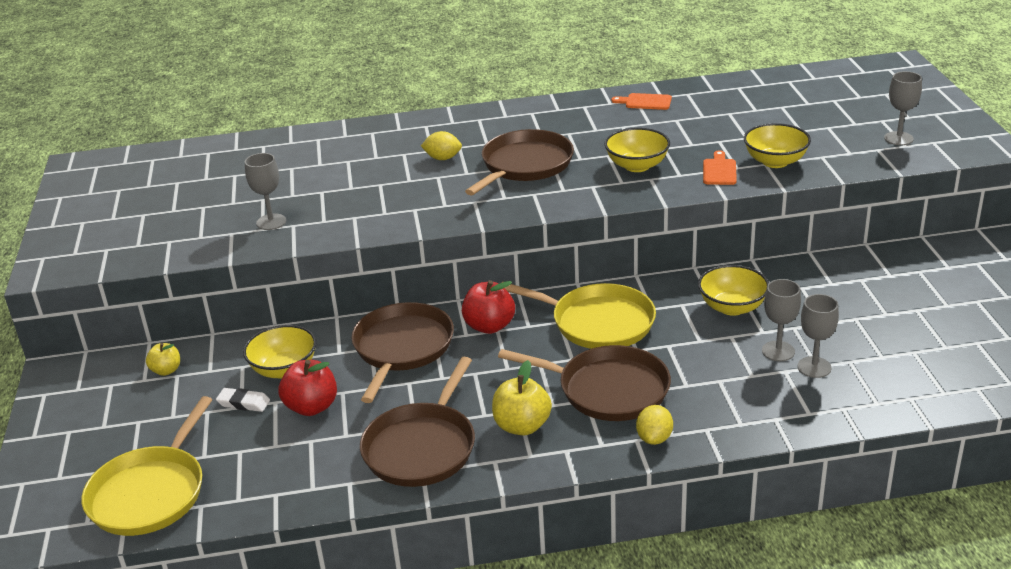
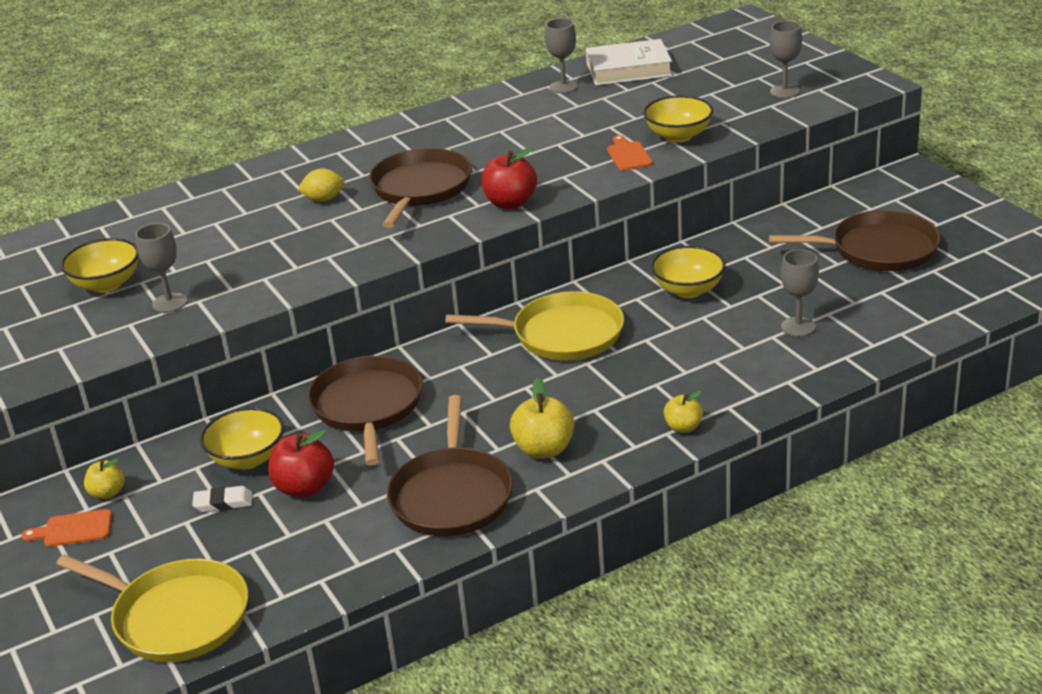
camera: 20 degrees left, 0 degrees up
(150, 493) = (176, 617): yellow pan -> yellow pan turned 60 degrees counterclockwise
(489, 326) = (449, 364): red apple -> red apple (510, 203)
(608, 389) = (610, 394): brown pan -> brown pan (878, 249)
(637, 166) = (540, 166): yellow bowl -> yellow bowl (106, 284)
(645, 102) = (508, 102): orange cutting board -> orange cutting board (73, 529)
(654, 438) = (683, 427): yellow lemon -> yellow apple
(767, 91) = (628, 69): none -> white book
(778, 351) = (756, 320): grey goblet -> grey goblet (563, 87)

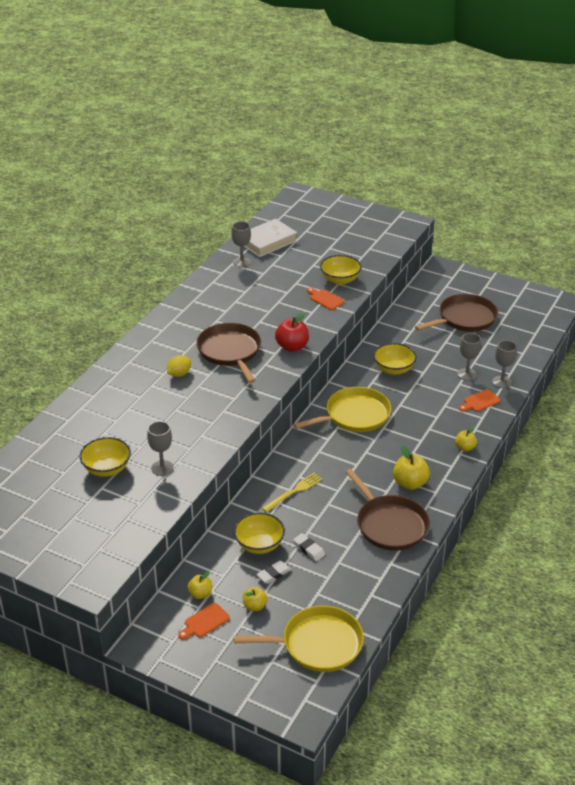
camera: 35 degrees left, 5 degrees up
(154, 534) = (254, 606): none -> yellow apple
(304, 487) = (308, 549): red apple -> white eraser
(368, 407) = (294, 491): brown pan -> yellow fork
(779, 370) = (480, 401): none -> orange cutting board
(784, 91) = (368, 237): grey goblet -> grey goblet (501, 382)

